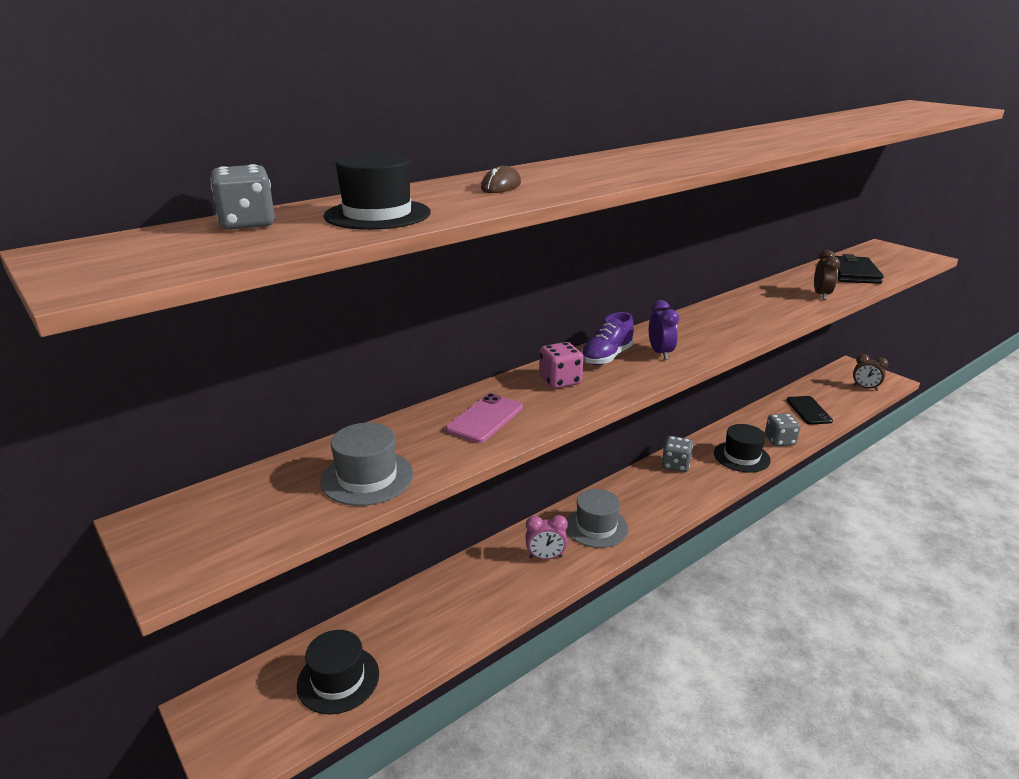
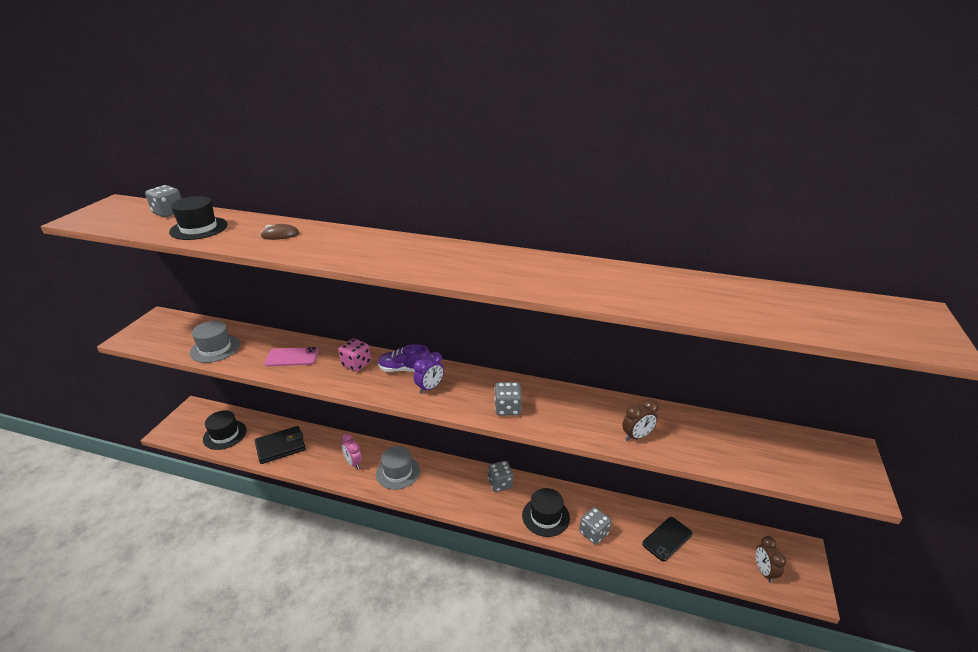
camera: 55 degrees right, 5 degrees up
(736, 328) = (507, 408): none -> grey dice
(852, 273) = (725, 444): black wallet -> black wallet (280, 447)

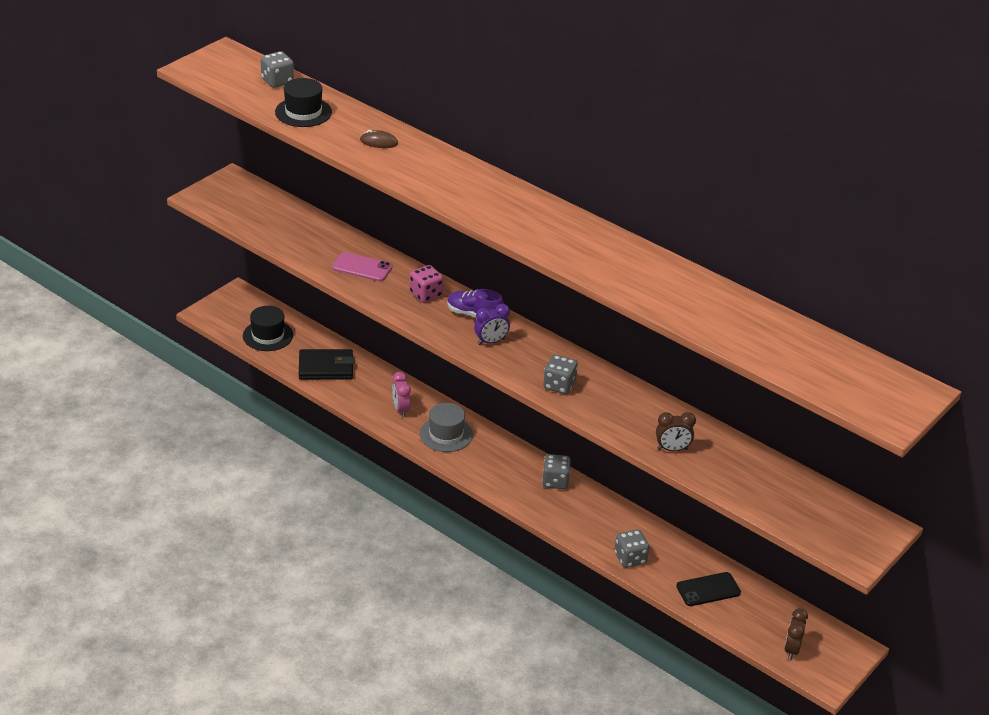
camera: 20 degrees right, 5 degrees up
(215, 348) = (285, 234): grey hat -> none
(545, 516) = (587, 527): black hat -> none

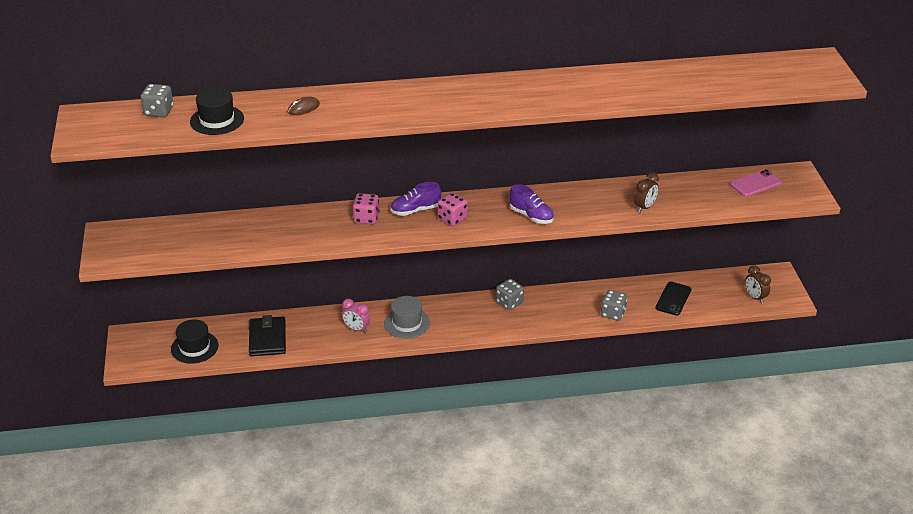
camera: 45 degrees left, 0 degrees up
(326, 367) = (267, 339): black wallet -> black wallet turned 45 degrees counterclockwise
(362, 267) = (298, 229): pink phone -> pink phone (755, 183)
(491, 342) = (452, 219): purple clock -> pink dice
(559, 385) = (531, 216): grey dice -> purple shoe

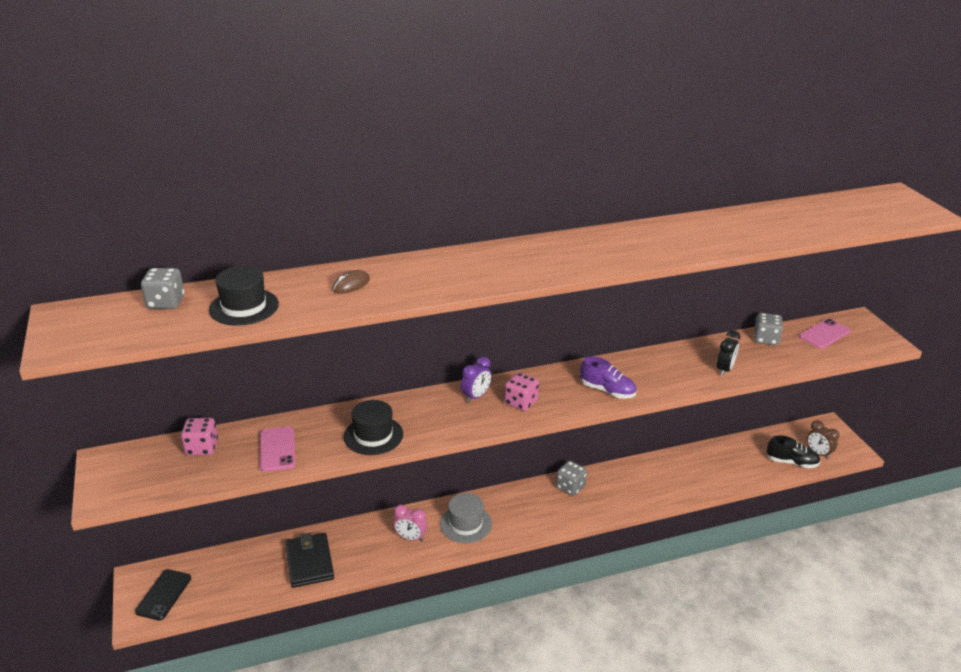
camera: 10 degrees left, 5 degrees down
(194, 347) = (223, 584): black hat -> black hat (373, 435)
(241, 237) = (277, 449): none -> pink phone
(366, 218) = (422, 411): pink dice -> pink dice (202, 448)
(415, 210) = (476, 396): purple shoe -> purple clock
(613, 313) = (683, 487): grey dice -> grey dice (765, 339)
(644, 207) = (724, 369): brown clock -> black clock
(673, 299) = (738, 464): black phone -> black phone (163, 594)
(725, 302) = (792, 462): none -> black shoe

